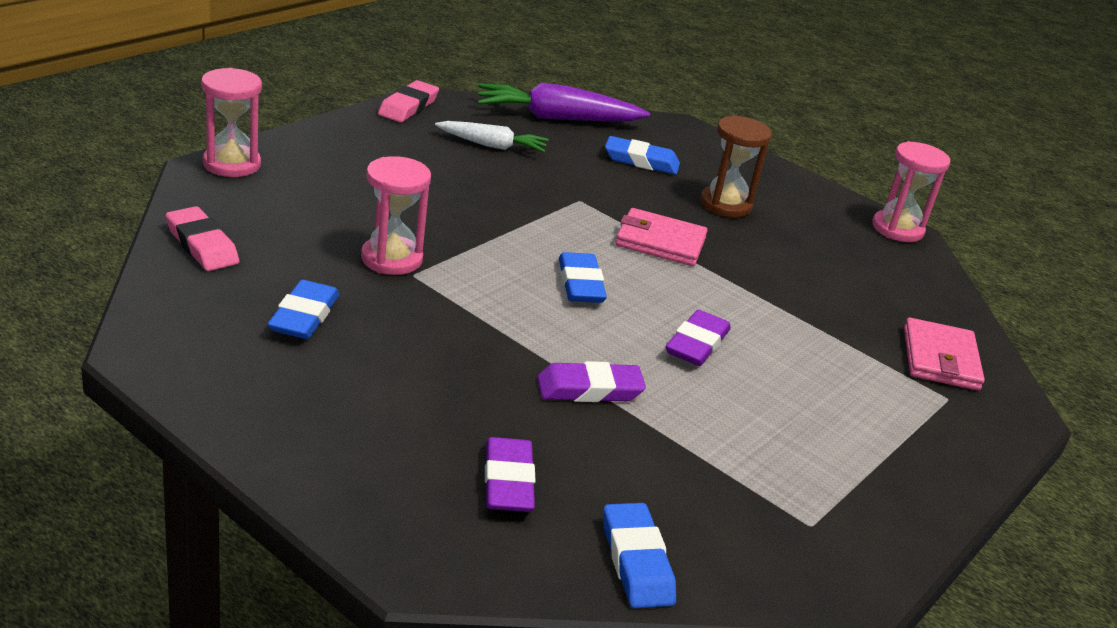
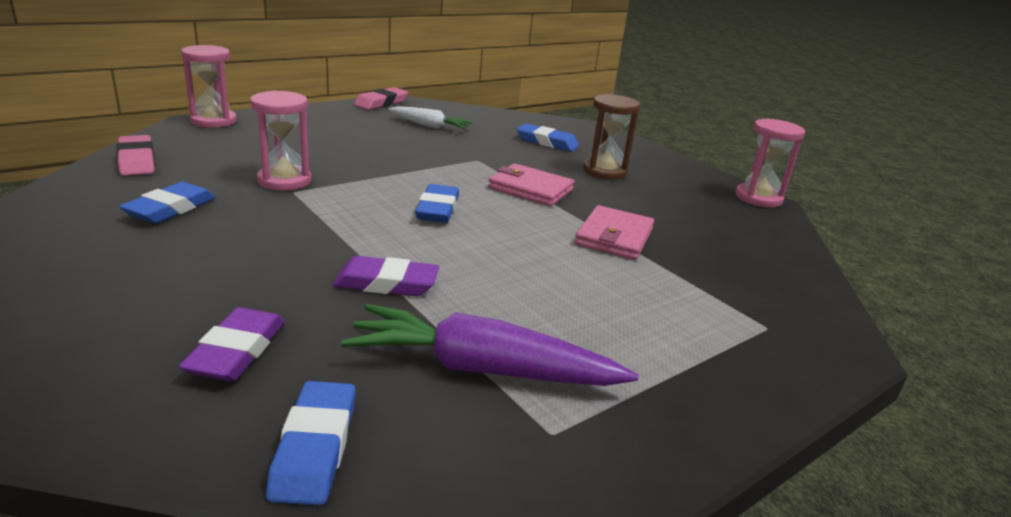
camera: 15 degrees right, 5 degrees down
(556, 118) = (493, 116): purple carrot -> purple carrot (481, 369)
(697, 344) = (519, 259): purple eraser -> none
(940, 359) = (769, 294): pink wallet -> pink wallet (614, 237)

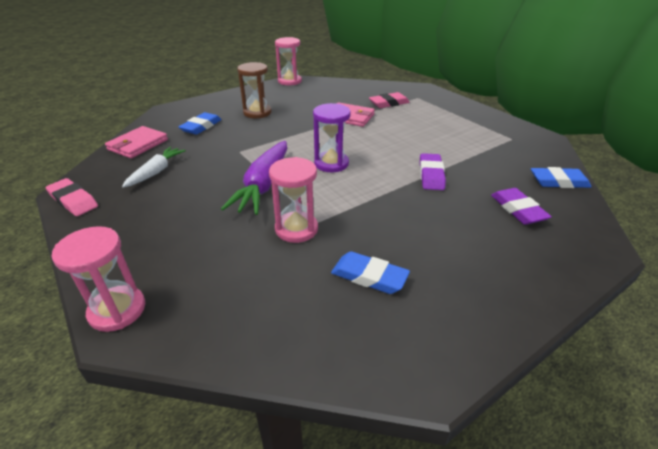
camera: 85 degrees left, 10 degrees up
(136, 161) = (260, 335): pink eraser -> pink eraser (389, 103)
(237, 351) = (518, 209): purple eraser -> purple eraser turned 60 degrees clockwise
(438, 209) = (331, 163): blue eraser -> purple hourglass
(481, 369) = (485, 150): purple carrot -> purple carrot (263, 185)
(530, 189) = (291, 135): pink wallet -> pink wallet (138, 145)

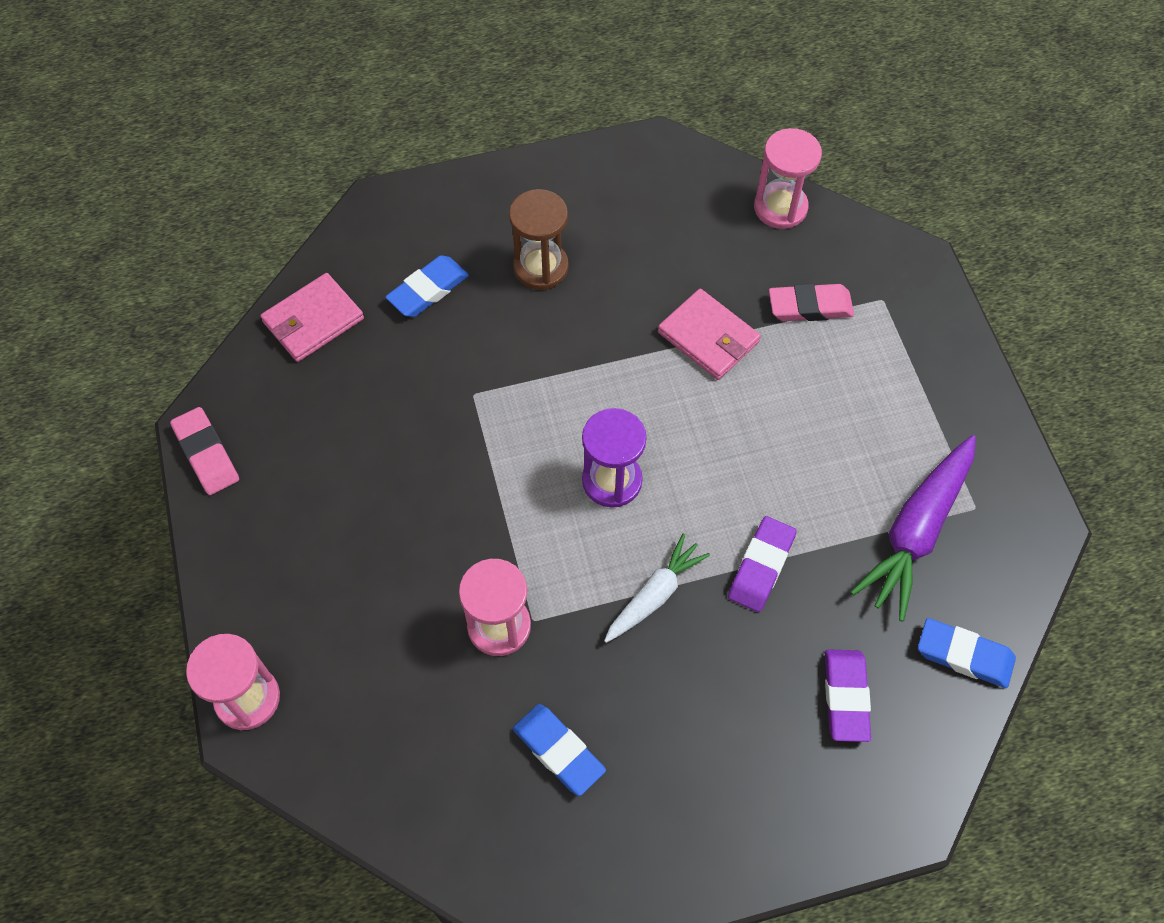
camera: 20 degrees right, 25 degrees up
(156, 172) = (331, 414): white carrot -> white carrot (655, 594)
(263, 185) = (484, 506): purple carrot -> purple carrot (916, 532)
(289, 81) = (646, 149): pink hourglass -> pink hourglass (780, 207)

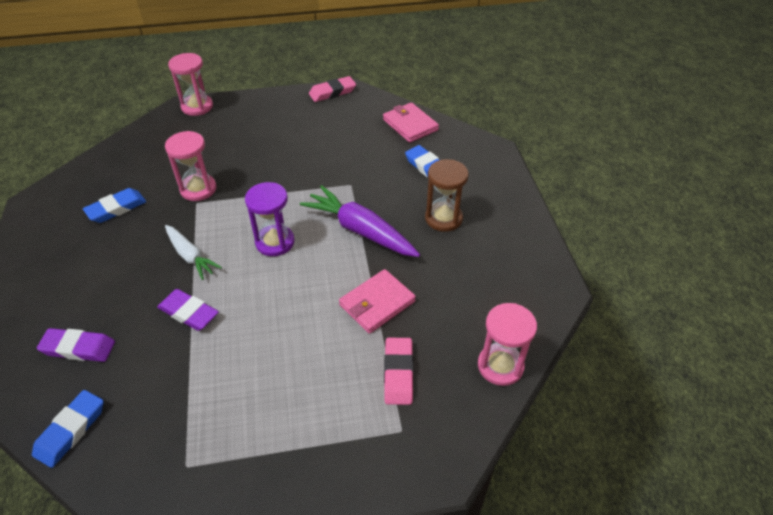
camera: 95 degrees right, 15 degrees down
(916, 532) = (180, 416): purple carrot -> purple carrot (360, 230)

